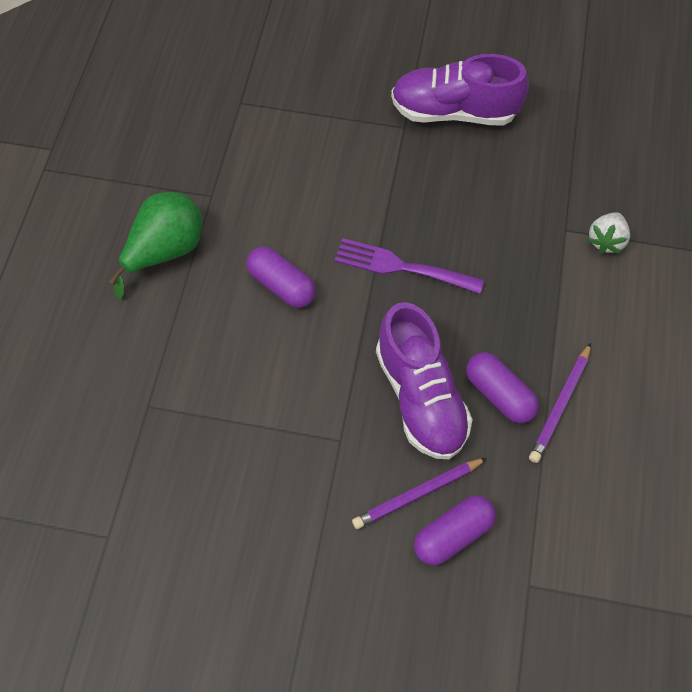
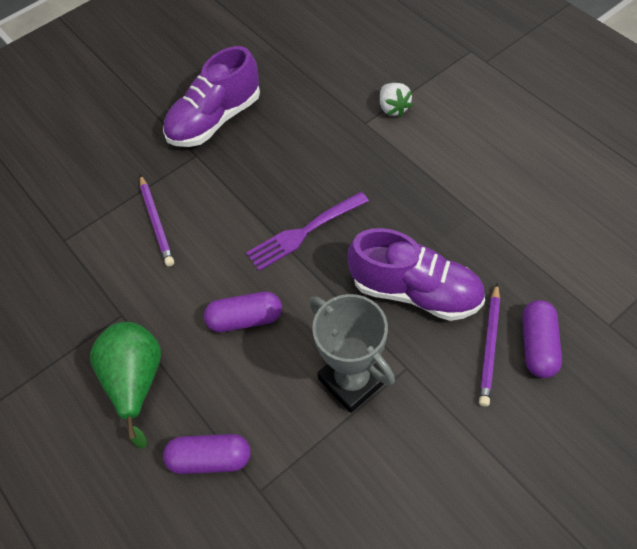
camera: 45 degrees left, 5 degrees down
(294, 406) = (352, 380): none -> grey trophy
(499, 394) = (453, 243): purple capsule -> purple capsule (210, 459)
(560, 405) = (490, 214): purple pencil -> purple pencil (156, 222)

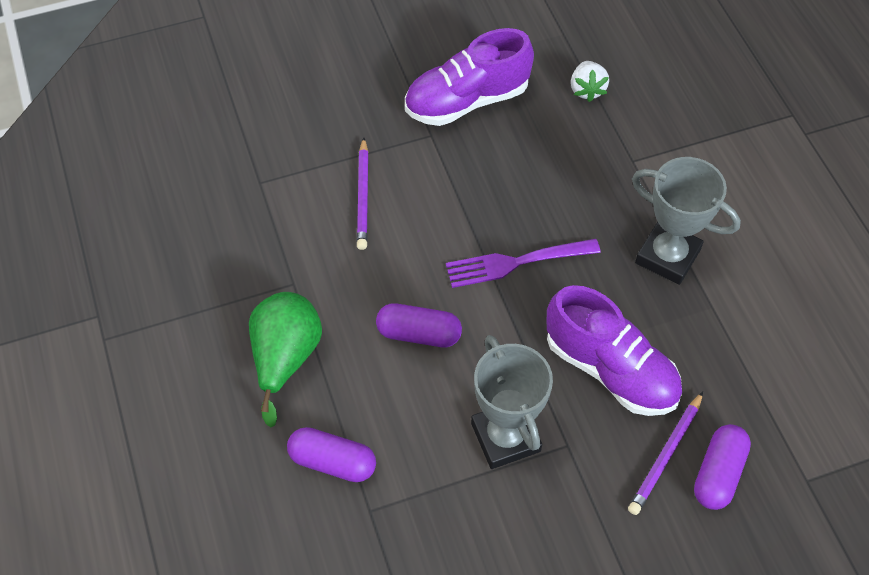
camera: 15 degrees right, 0 degrees up
(393, 108) = (672, 154): white strawberry -> white strawberry (587, 90)
(422, 186) = (667, 256): none -> grey trophy

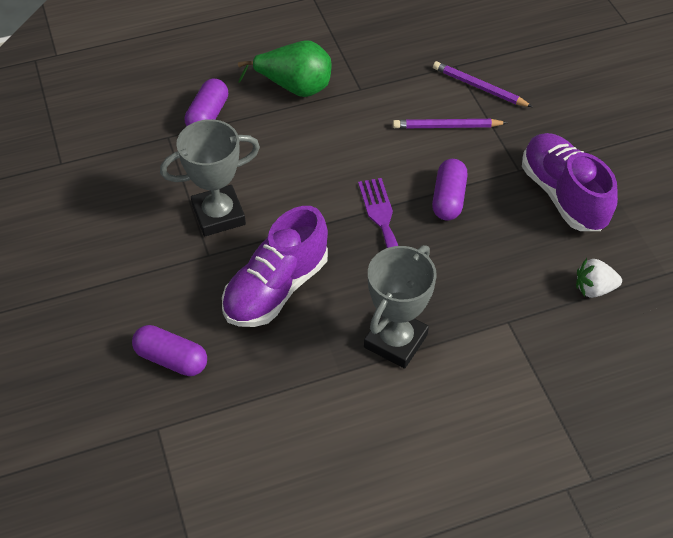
camera: 90 degrees right, 5 degrees down
(419, 334) = (314, 162): purple capsule -> purple capsule (448, 199)
(665, 456) = (192, 322): purple pencil -> purple pencil (479, 87)

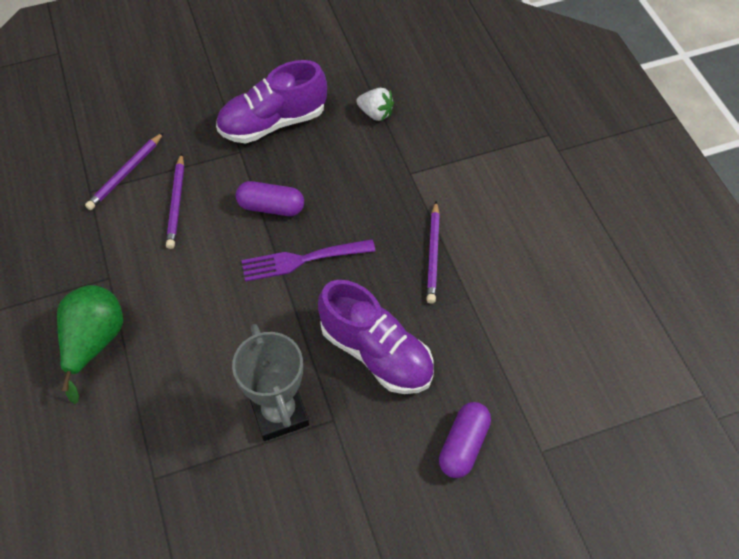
camera: 90 degrees left, 5 degrees up
(208, 116) = (125, 434): purple capsule -> none
(395, 341) = (433, 254): grey trophy -> purple pencil
(594, 288) = (375, 113): white strawberry -> white strawberry turned 60 degrees counterclockwise

